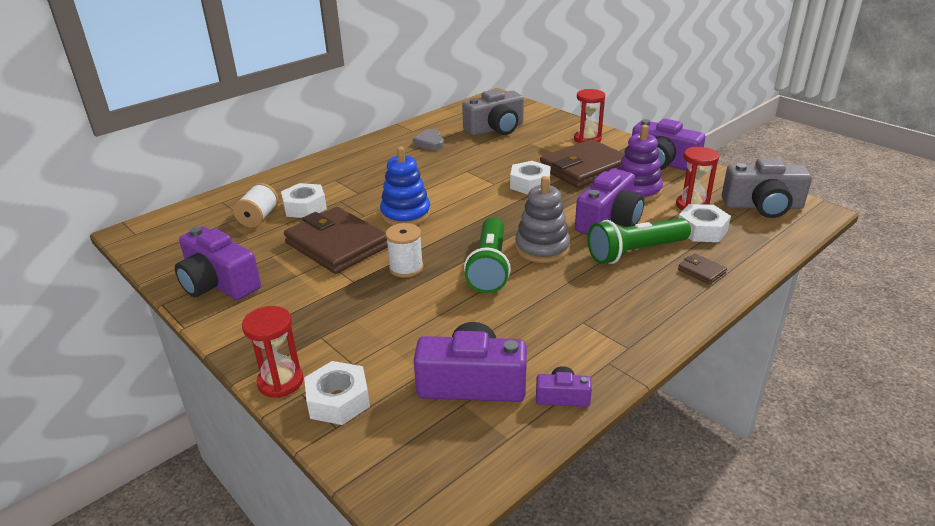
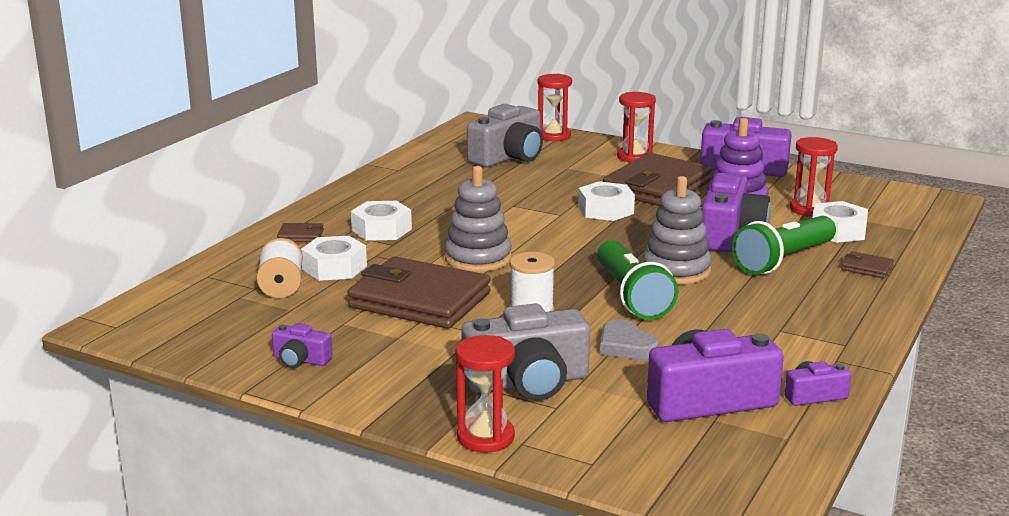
camera: 20 degrees left, 10 degrees down
(218, 283) = (300, 360): purple camera -> purple camera, size x0.49
(306, 177) = (300, 236): none -> brown wallet
(338, 400) = (572, 441): white nut -> white nut (381, 230)
(405, 214) = (478, 258): blue stacking toy -> grey stacking toy
(430, 142) = (435, 180): grey heart -> grey heart (626, 346)
(541, 114) = (553, 136): none -> red hourglass
(763, 206) = (885, 201): grey camera -> grey camera (528, 382)

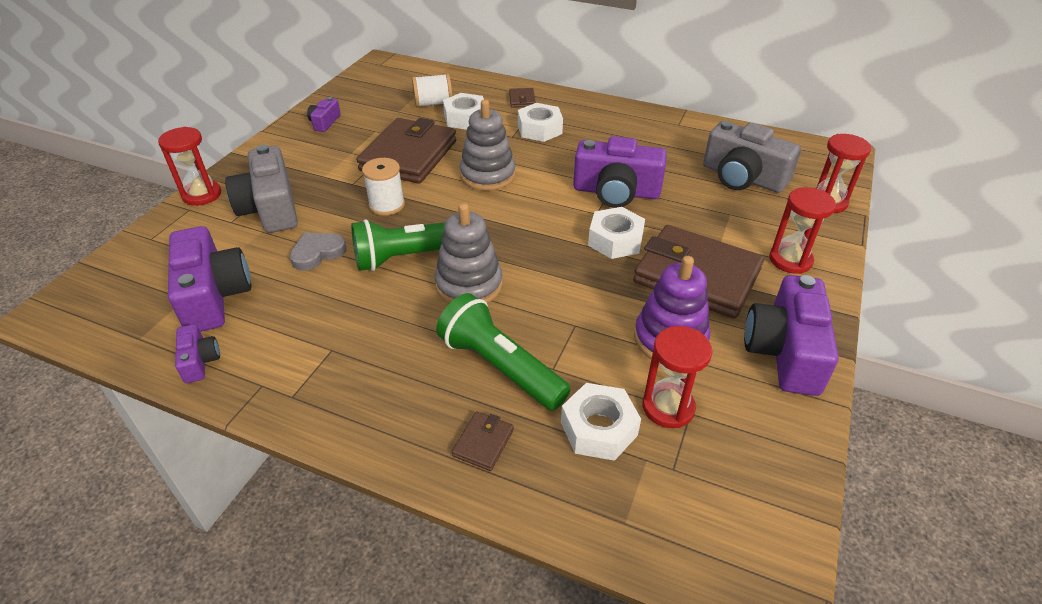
camera: 85 degrees right, 20 degrees up
(729, 235) = (567, 327): purple camera -> purple camera (616, 192)

